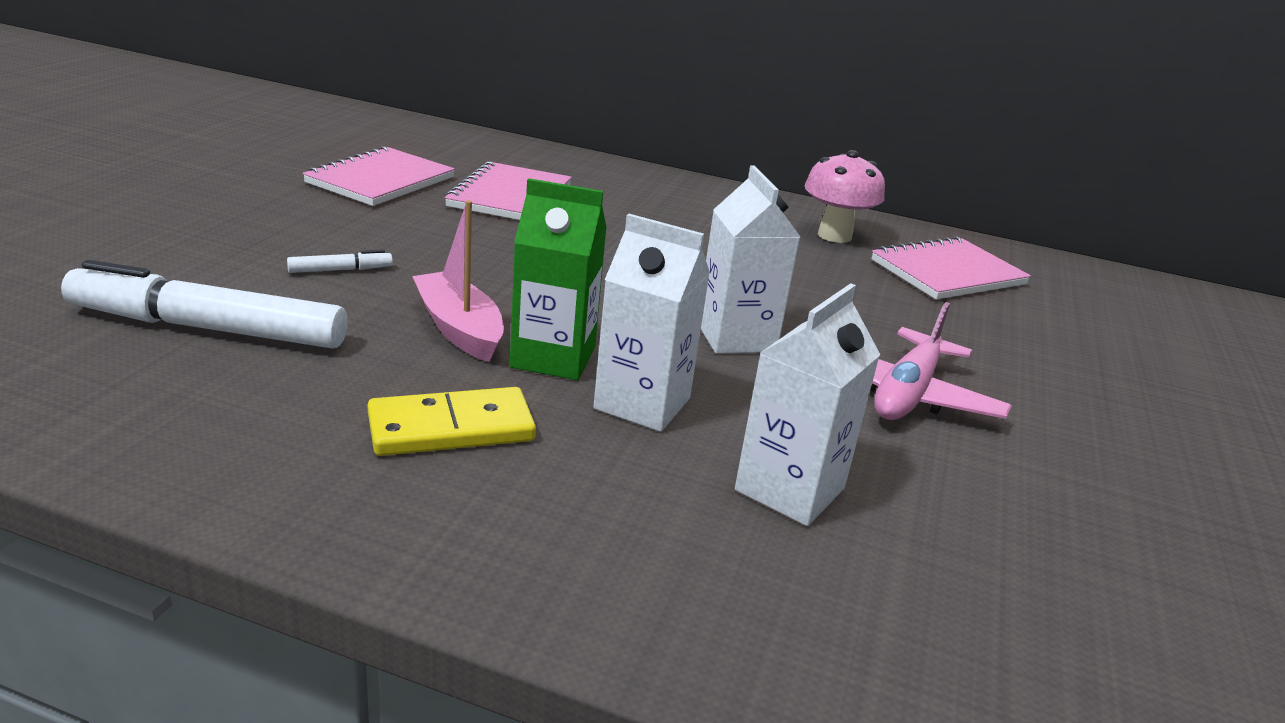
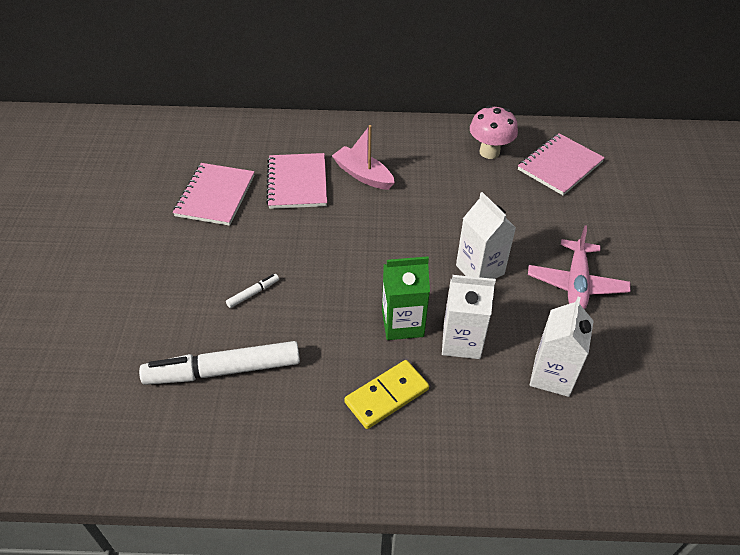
camera: 15 degrees left, 20 degrees up
(459, 329) = (344, 319): pink boat -> pink boat (363, 175)

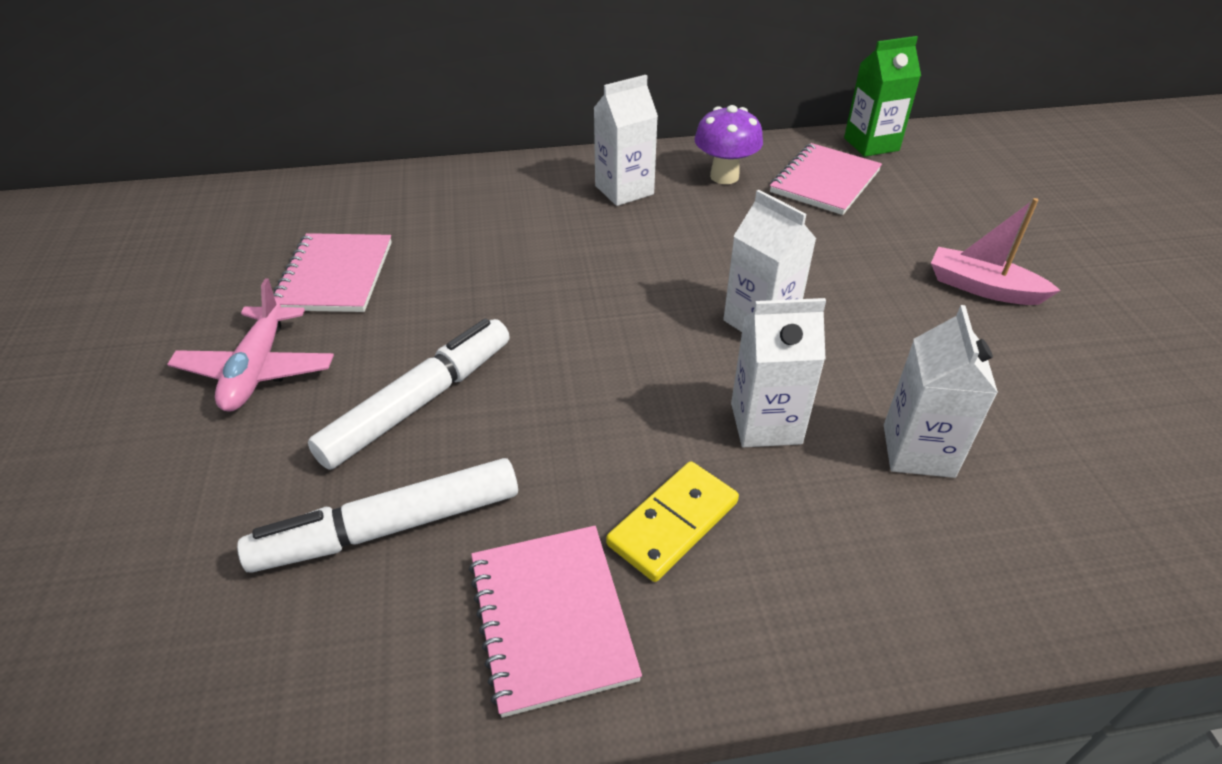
camera: 10 degrees left, 5 degrees down
(253, 293) = (419, 402): white marker -> white marker, size x2.42
(297, 183) = (458, 244): pink notebook -> pink notebook (551, 619)
(363, 175) = (554, 223): pink boat -> pink boat (982, 288)
(402, 323) = (667, 411): green carton -> green carton (871, 144)
(416, 154) = (624, 190): none -> white carton
(489, 152) = (724, 176): pink mushroom -> purple mushroom
(576, 283) = (903, 321): pink plane -> pink plane (257, 369)

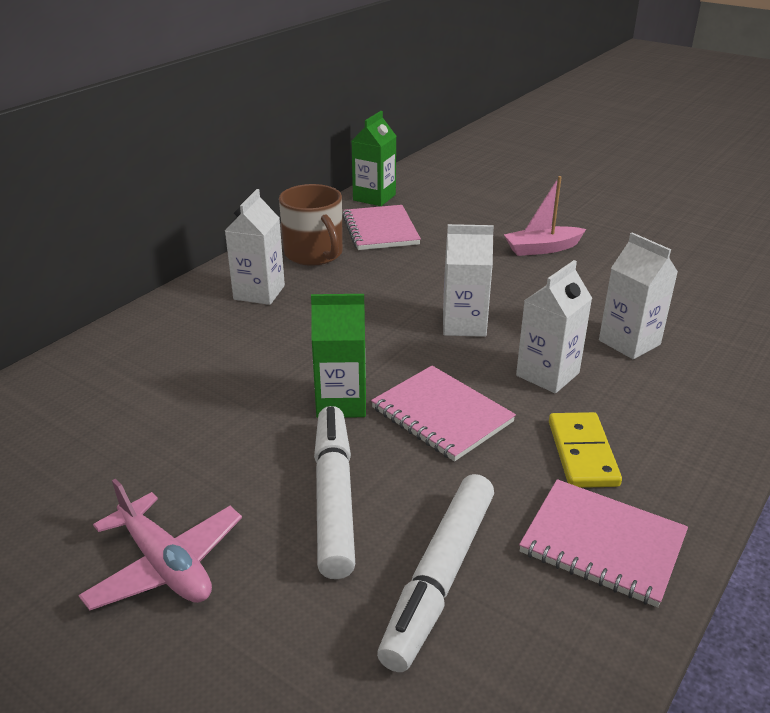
camera: 45 degrees left, 10 degrees down
(335, 276) = (117, 465): pink notebook -> pink notebook (441, 415)
(542, 327) = (341, 402): none -> green carton
(724, 176) = (314, 254): purple mushroom -> brown mug

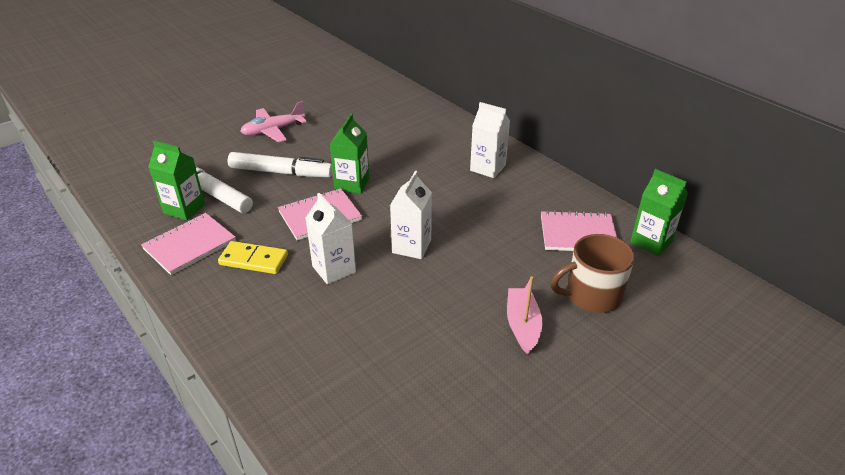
camera: 105 degrees right, 5 degrees up
(314, 254) = (540, 195): brown mug -> brown mug (592, 295)
(511, 601) = (184, 209): none -> green carton
(629, 342) = (349, 325): white carton -> none

